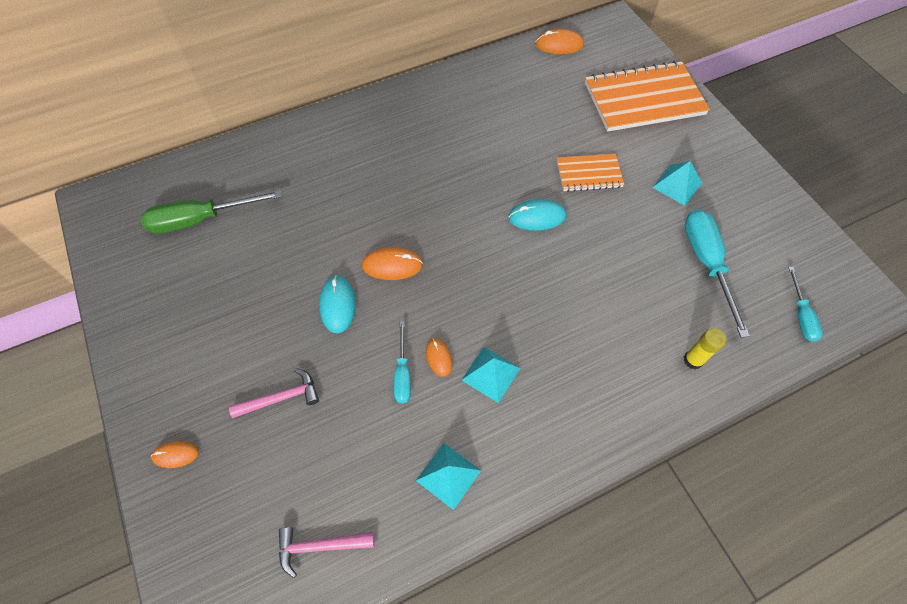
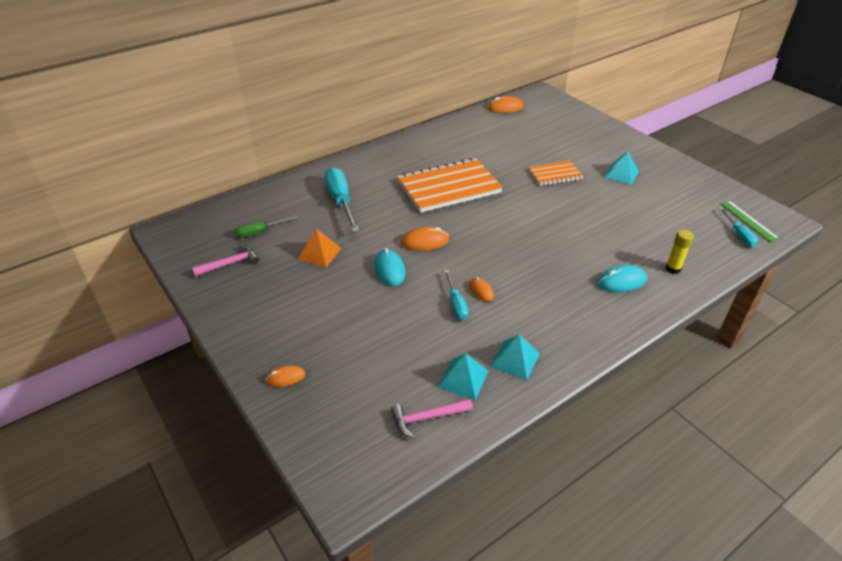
camera: 10 degrees left, 20 degrees down
(200, 219) = (260, 232): green screwdriver -> green screwdriver, size x0.56
(261, 265) = (319, 253): none -> orange pyramid
(281, 398) = (363, 330): pink hammer -> pink hammer (230, 263)
(491, 374) = (525, 295): turquoise pyramid -> turquoise pyramid (463, 378)
(537, 217) = (526, 202): turquoise mouse -> turquoise mouse (621, 281)
(644, 99) = (578, 131): orange notebook -> orange notebook (449, 187)
(706, 263) = (660, 214): turquoise screwdriver -> turquoise screwdriver (341, 201)
(822, 292) = (748, 220): none -> green ruler

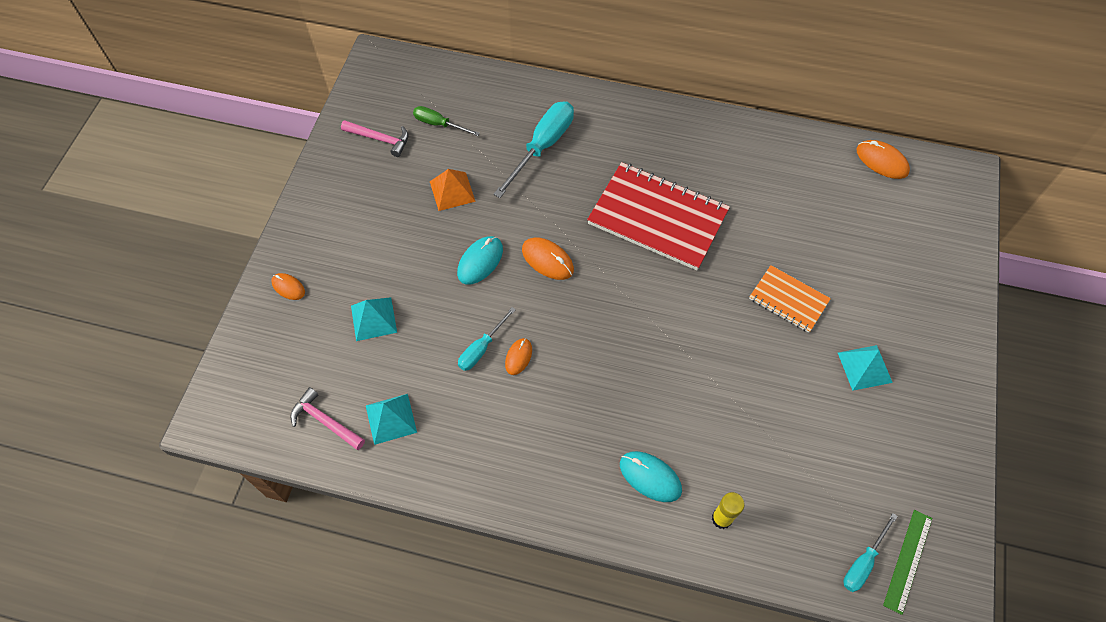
camera: 50 degrees right, 20 degrees up
(449, 187) = (657, 218): orange notebook -> red notebook
(515, 359) = (448, 446): turquoise pyramid -> turquoise pyramid (373, 319)

